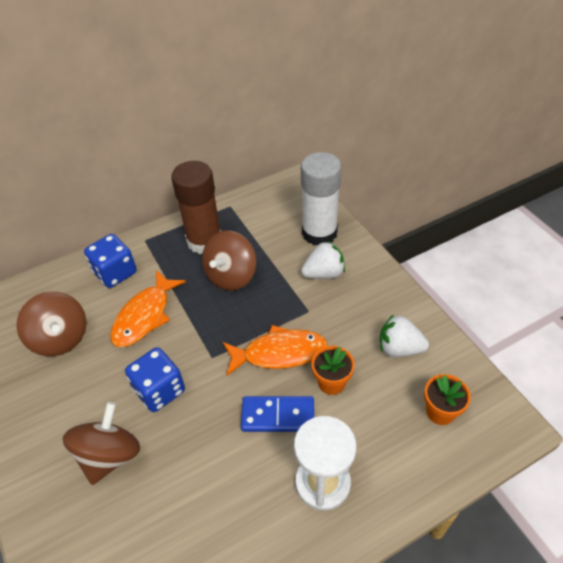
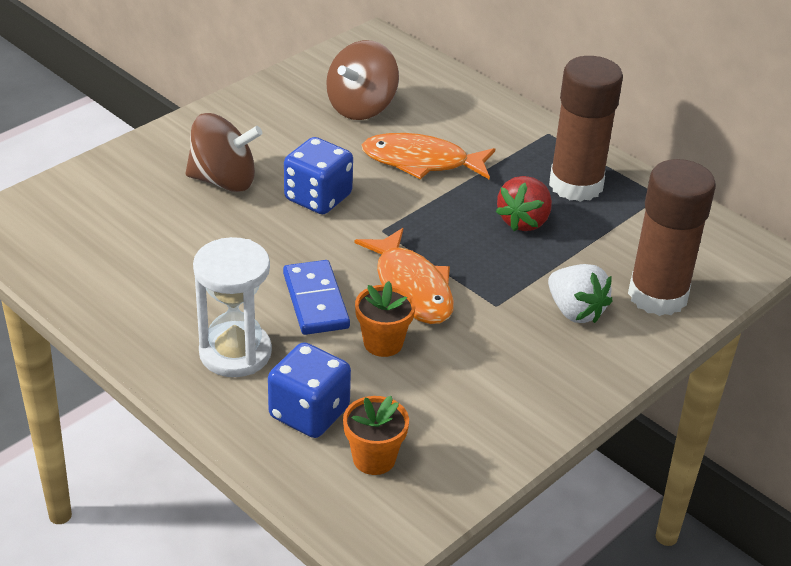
camera: 70 degrees right, 10 degrees down
(115, 272) = (479, 122): blue dice -> blue dice (309, 413)
(231, 276) = (524, 221): brown spinning top -> red strawberry
(319, 233) = (657, 296): white glue stick -> brown glue stick
(399, 348) = (468, 407): white strawberry -> none

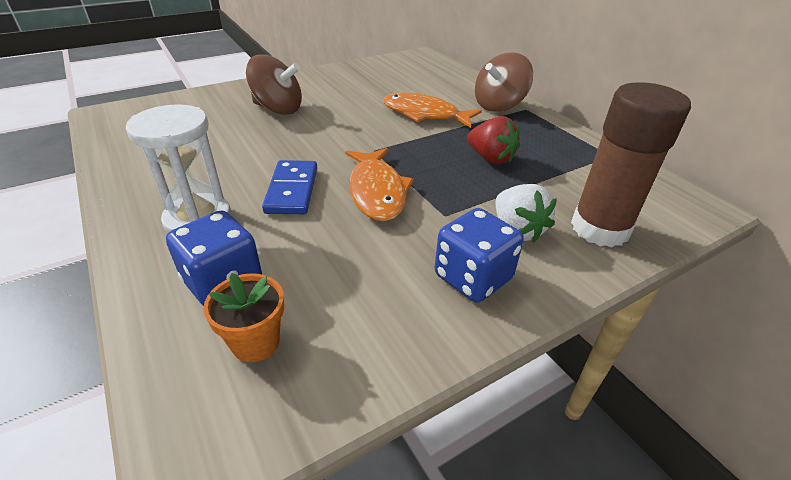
camera: 15 degrees right, 0 degrees up
(318, 198) = (337, 125): blue dice -> blue dice (472, 277)
(361, 107) = (397, 83): brown spinning top -> brown spinning top (499, 105)
(383, 343) = (329, 230): orange flower pot -> none
(524, 221) = (490, 158): red strawberry -> red strawberry turned 90 degrees counterclockwise
(576, 185) = (540, 140): brown glue stick -> none

